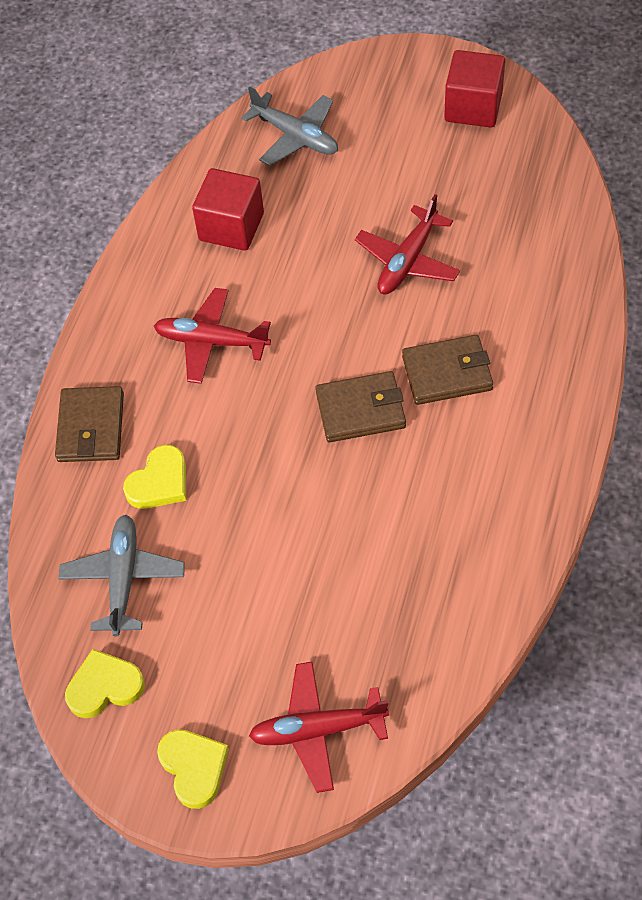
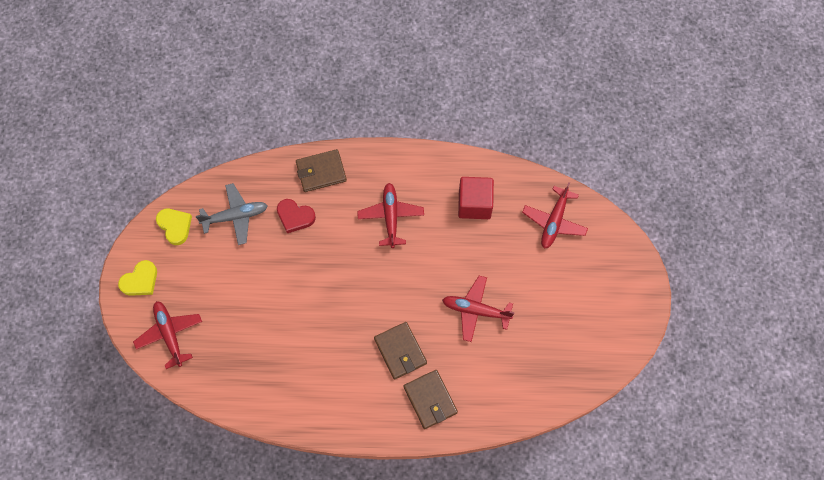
camera: 70 degrees right, 10 degrees up
(159, 482) = (295, 217): yellow heart -> red heart
(295, 137) = (554, 221): grey plane -> red plane
(360, 410) = (364, 309): brown wallet -> brown wallet (430, 400)
(473, 107) = (610, 323): red cube -> none

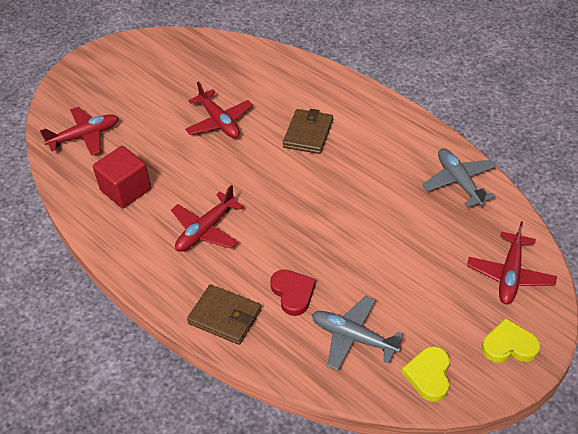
camera: 135 degrees left, 20 degrees down
(255, 391) = (459, 182): none -> grey plane
(430, 400) = (318, 94): brown wallet -> none

